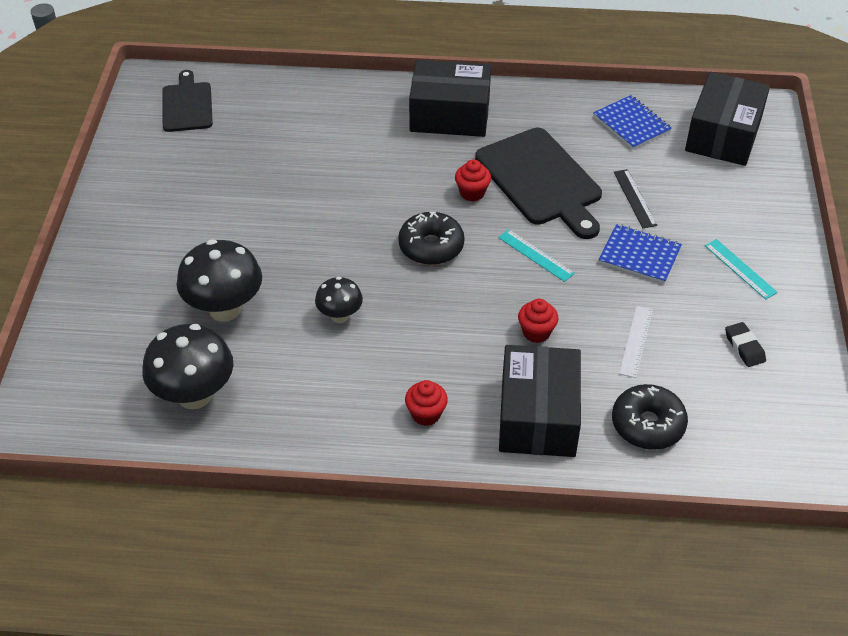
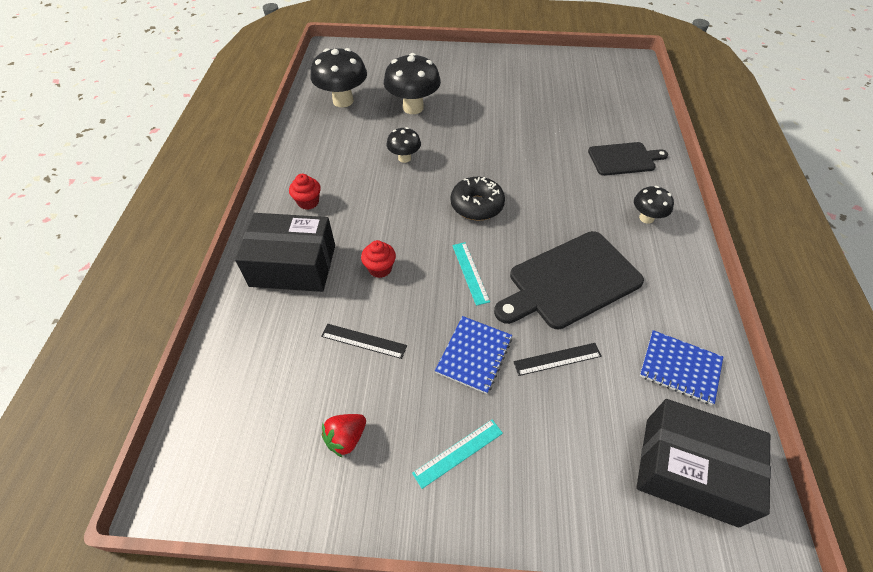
camera: 90 degrees right, 5 degrees up
(187, 105) = (612, 78): black cutting board -> black cutting board (624, 159)
(450, 115) = (646, 218): black box -> black mushroom
(472, 193) = (544, 231): red cupcake -> none
(536, 255) = (470, 272): turquoise ruler -> turquoise ruler turned 60 degrees counterclockwise
(631, 124) = (680, 368): blue notebook -> blue notebook turned 60 degrees clockwise
(636, 341) = (363, 341): white ruler -> black ruler
(647, 424) = (268, 340): black donut -> none
(744, 347) = (346, 438): black eraser -> red strawberry

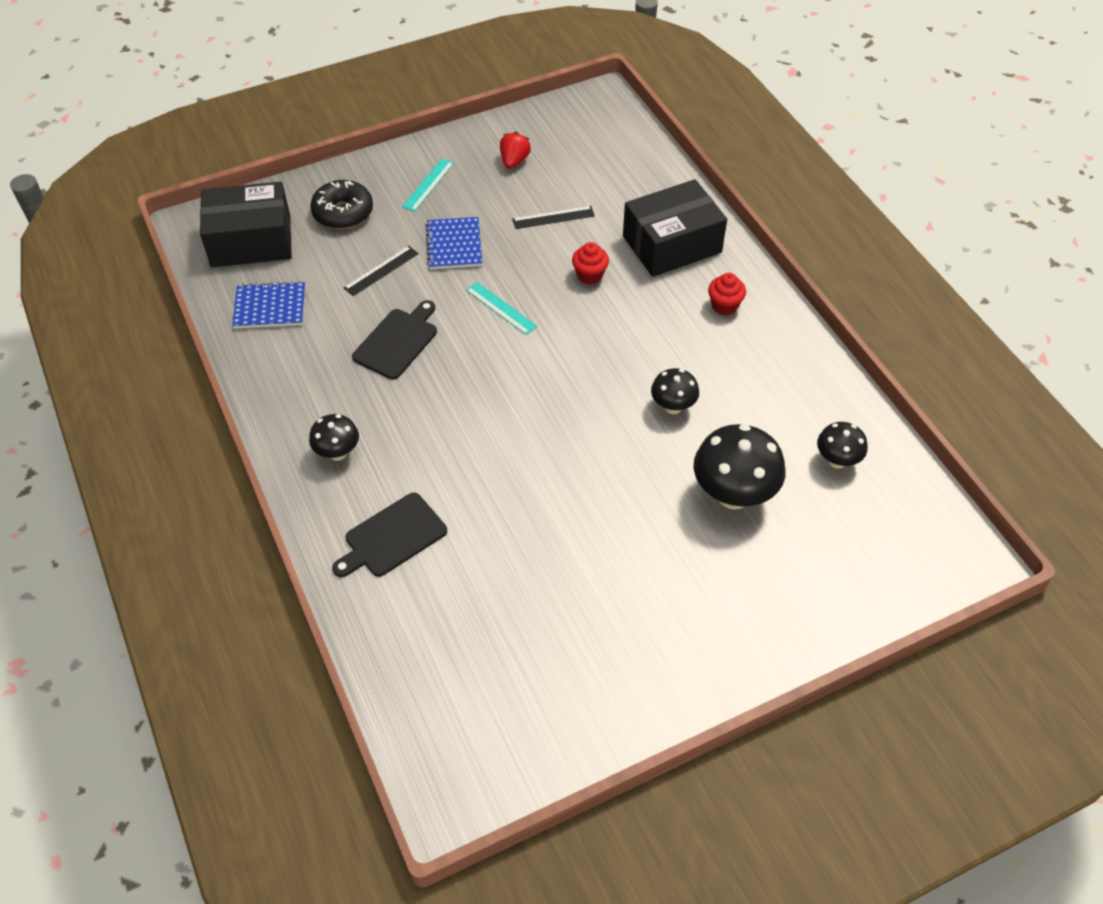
camera: 150 degrees right, 0 degrees up
(343, 101) = (837, 460): black mushroom -> black mushroom, size x0.56
(477, 205) = (542, 382): black donut -> black donut (343, 213)
(570, 281) = (397, 341): black cutting board -> black cutting board, size x0.61

